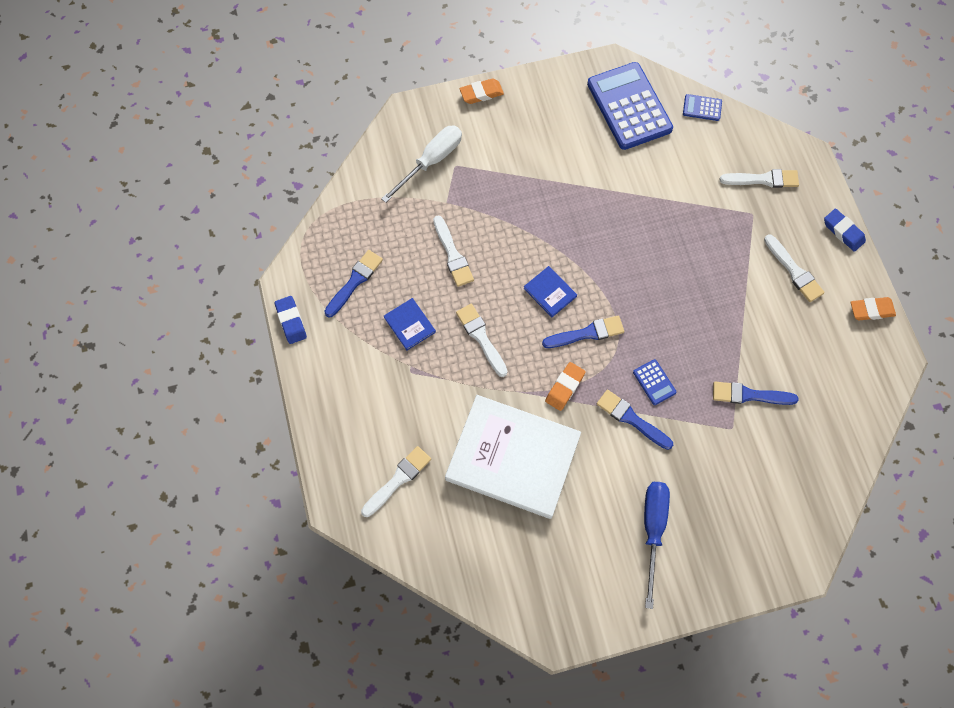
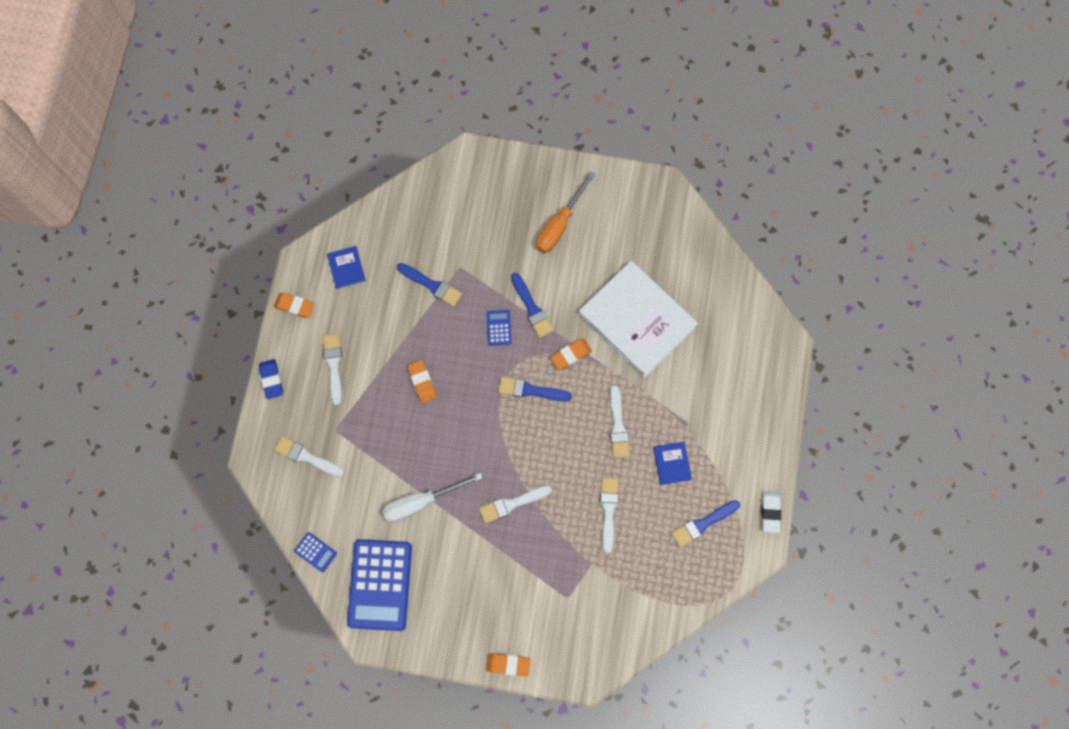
camera: 155 degrees left, 5 degrees up
(291, 321) = (770, 512): blue eraser -> white eraser
(398, 480) = (732, 342): white brush -> white brush (512, 503)
(431, 161) = (587, 612): white screwdriver -> white screwdriver (421, 502)
(550, 292) = (543, 438): blue book -> blue book (346, 268)
(652, 529) = (559, 224): blue screwdriver -> orange screwdriver
(698, 293) = (422, 382): none -> orange eraser

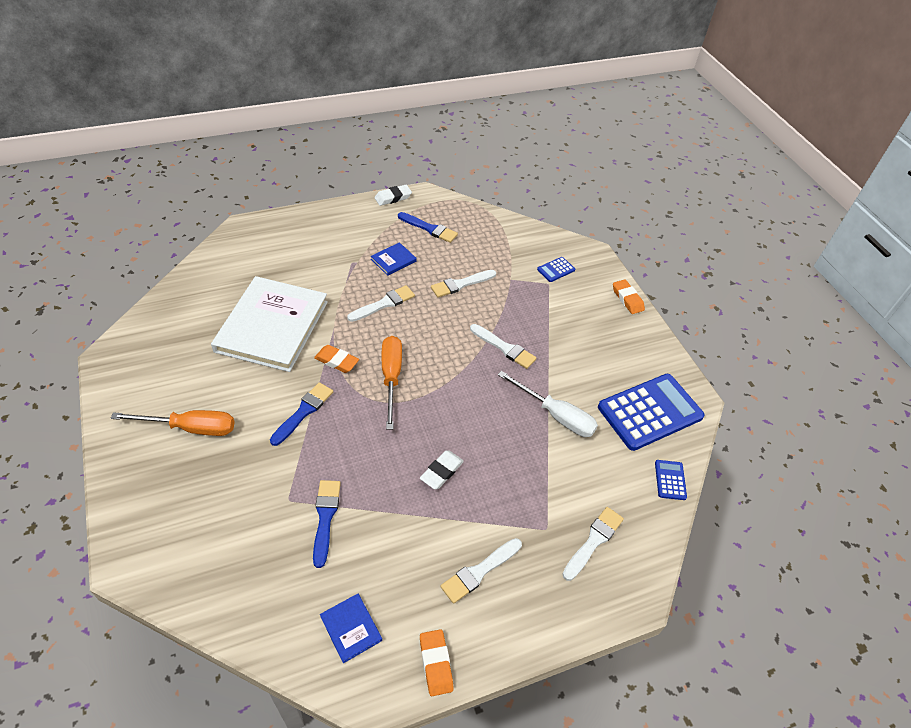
camera: 125 degrees left, 25 degrees down
(271, 380) = (541, 634): blue eraser -> none
(306, 457) = (593, 541): white brush -> white brush turned 135 degrees counterclockwise
(346, 268) = (351, 628): blue book -> blue book turned 75 degrees counterclockwise
(422, 382) = (441, 472): orange eraser -> white eraser
(499, 327) = (341, 431): blue calculator -> blue calculator (556, 270)
(531, 390) = (391, 377): blue brush -> orange screwdriver

